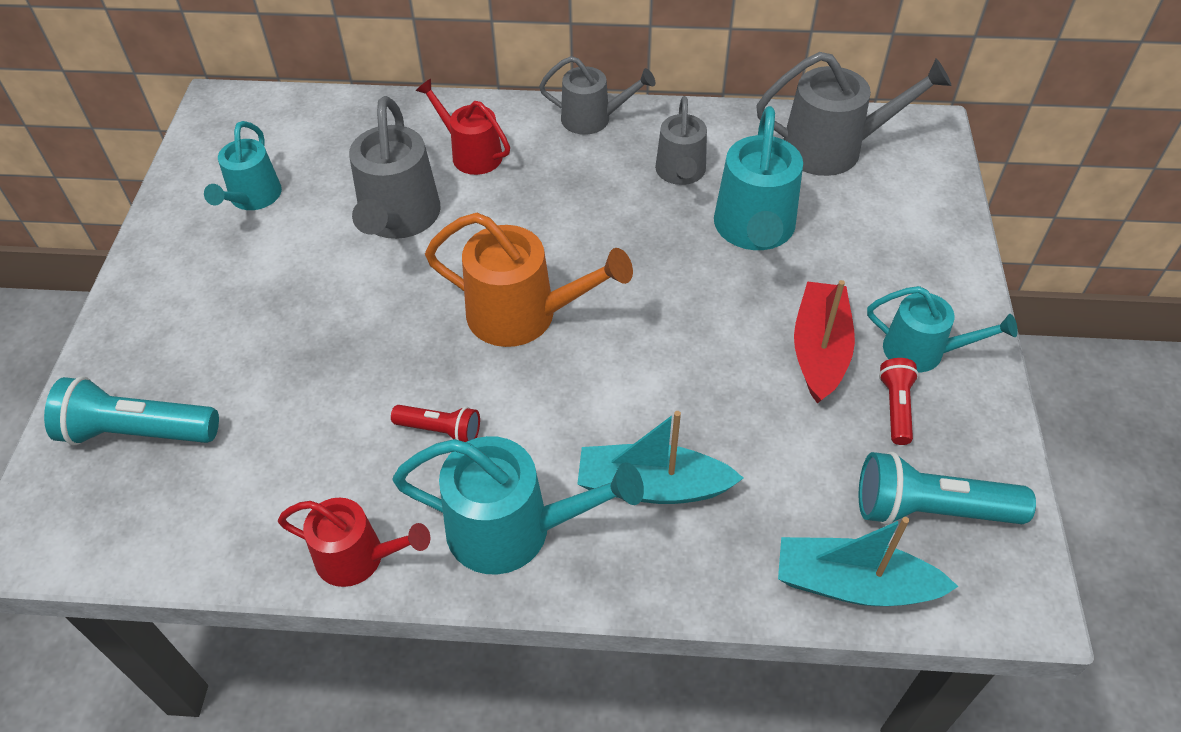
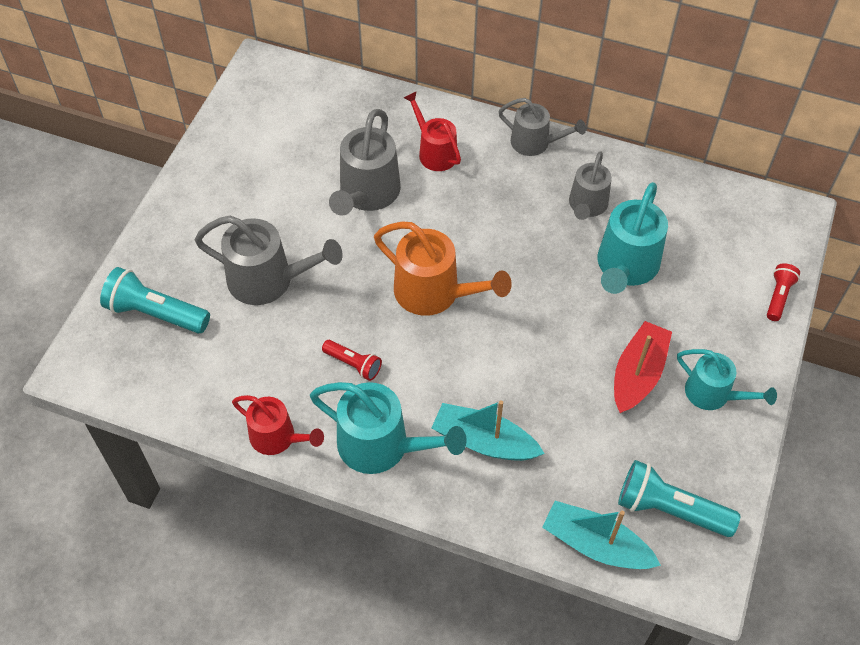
camera: 15 degrees right, 5 degrees up
(252, 198) = (267, 152): turquoise watering can -> none
(833, 148) = (713, 213): grey watering can -> grey watering can (269, 280)
(896, 407) = (676, 431): red flashlight -> red flashlight (778, 296)

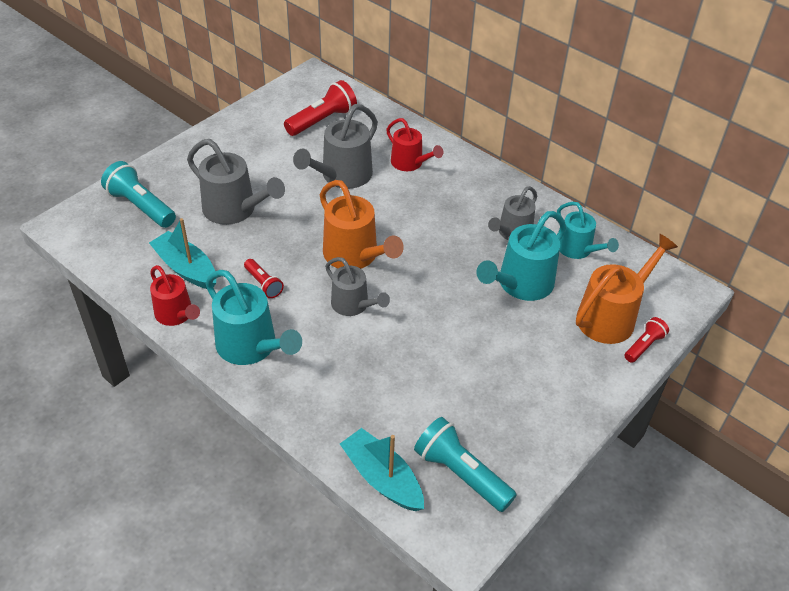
camera: 20 degrees right, 10 degrees down
(305, 125) = (322, 120): none -> red flashlight
(434, 152) = (410, 163): red watering can -> red watering can turned 150 degrees clockwise
(484, 441) = (333, 370): turquoise boat -> turquoise boat (186, 268)
(535, 143) = (494, 179): grey watering can -> grey watering can (353, 305)
(638, 374) = (489, 364): red boat -> none
(713, 394) = (547, 400): turquoise watering can -> turquoise watering can (578, 250)
(732, 273) = (611, 316): none -> orange watering can

